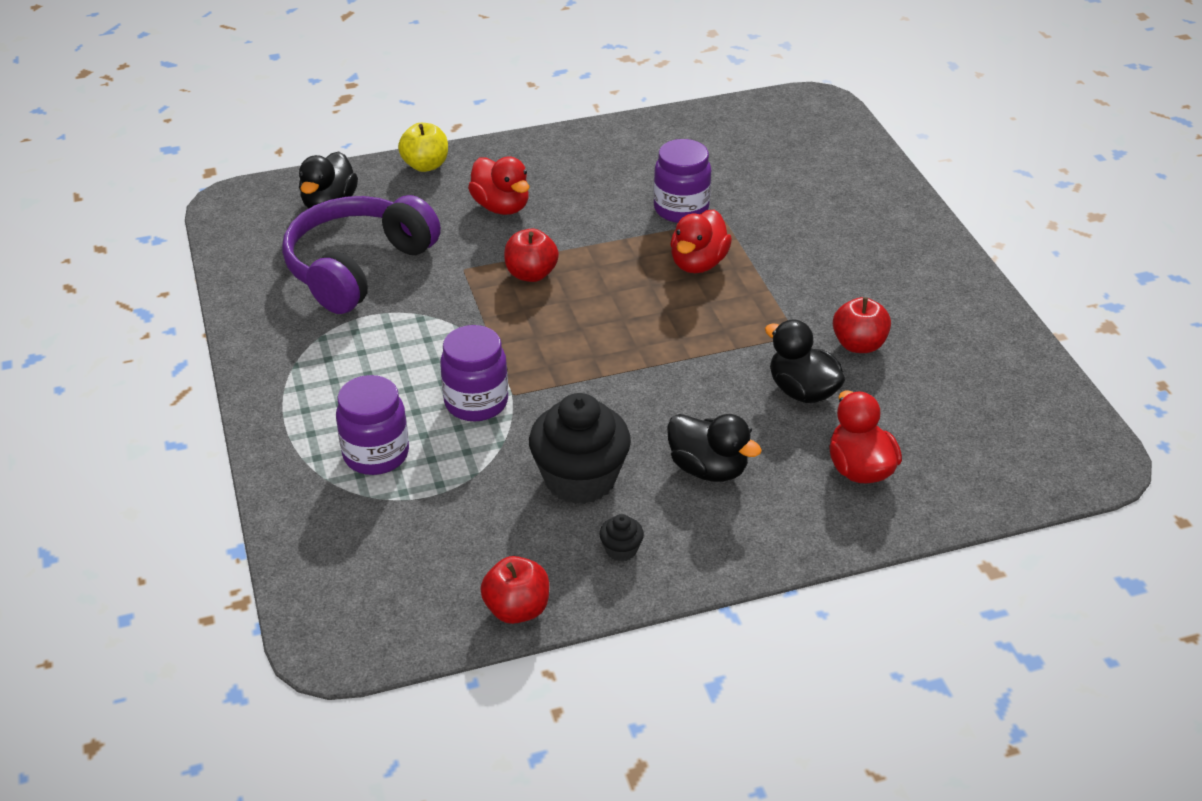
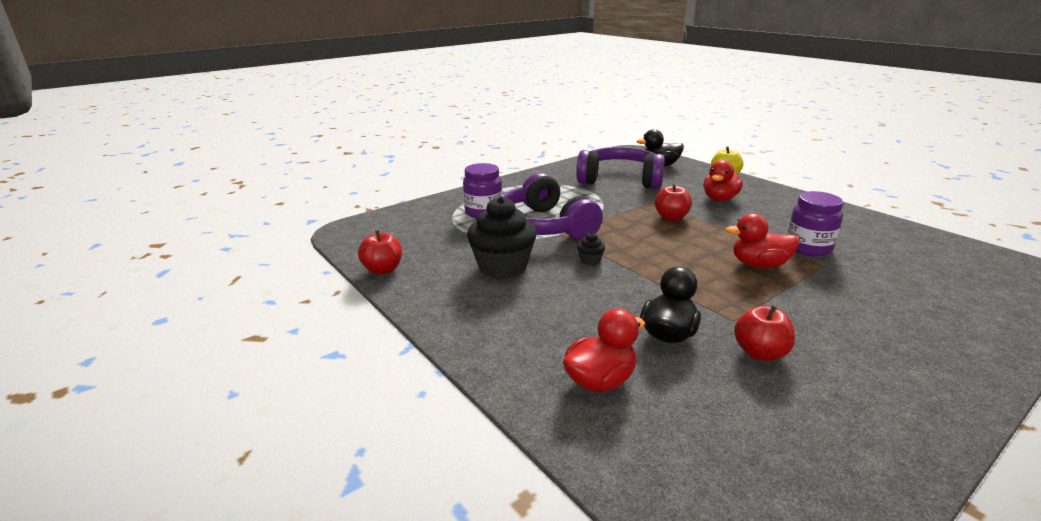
camera: 70 degrees right, 15 degrees down
(476, 402) = (544, 226): purple jar -> purple headphones
(621, 550) = (447, 292): black cupcake -> black cupcake (590, 260)
(708, 468) = (545, 309): black duck -> none

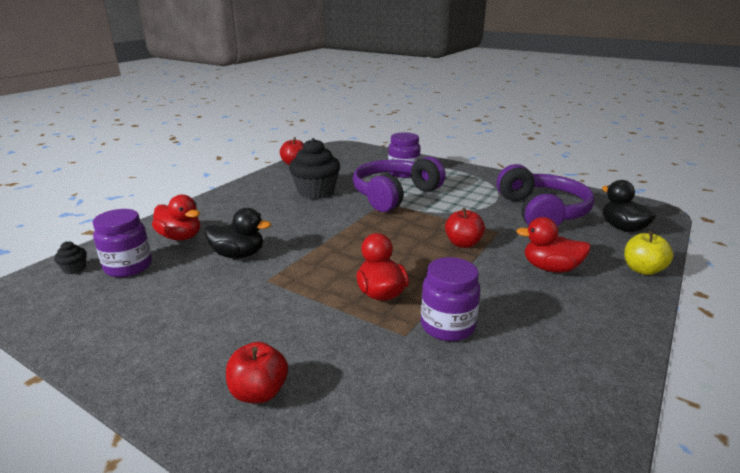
camera: 70 degrees right, 0 degrees up
(590, 260) = (343, 217): black cupcake -> black cupcake (74, 269)
(688, 432) = (128, 267): none -> purple jar
(760, 353) = (218, 292): red apple -> red apple (259, 392)

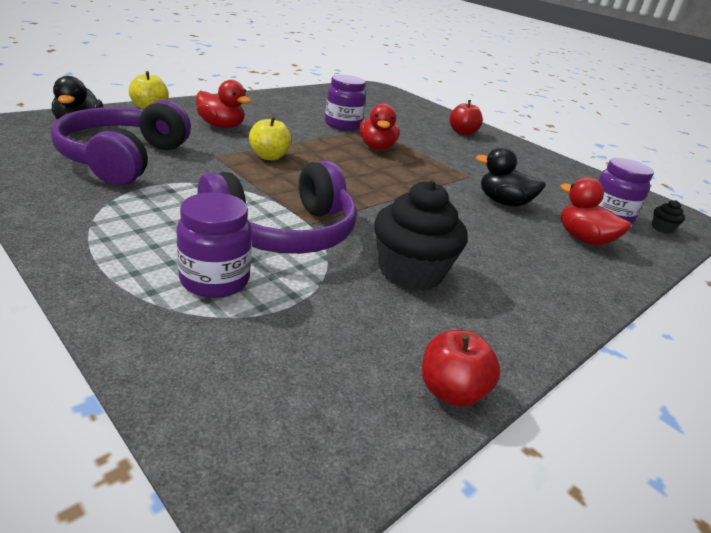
camera: 170 degrees left, 5 degrees up
(463, 244) = (269, 157): red apple -> yellow apple

